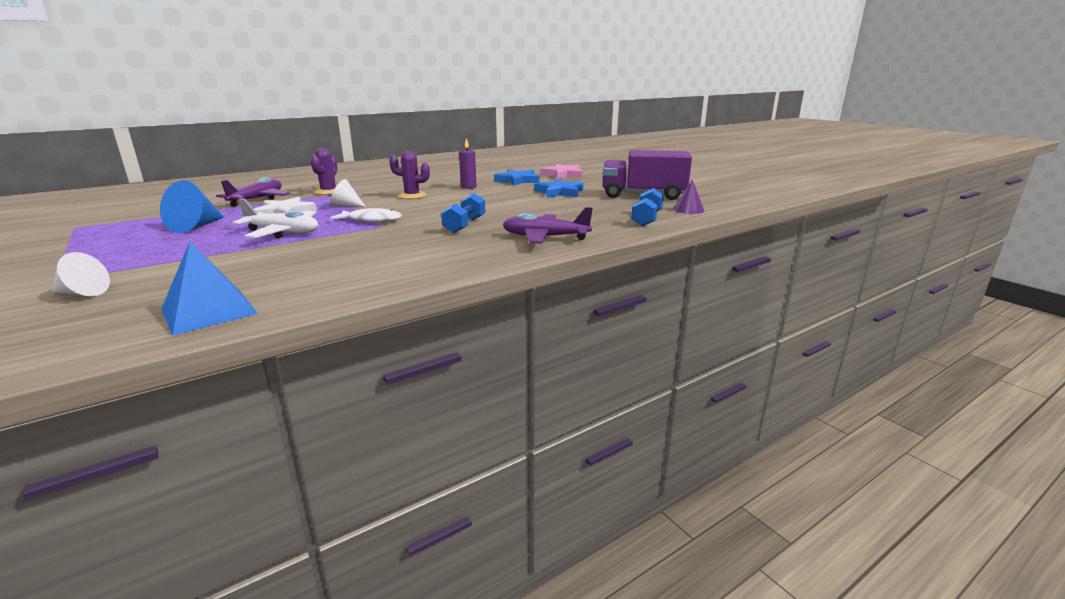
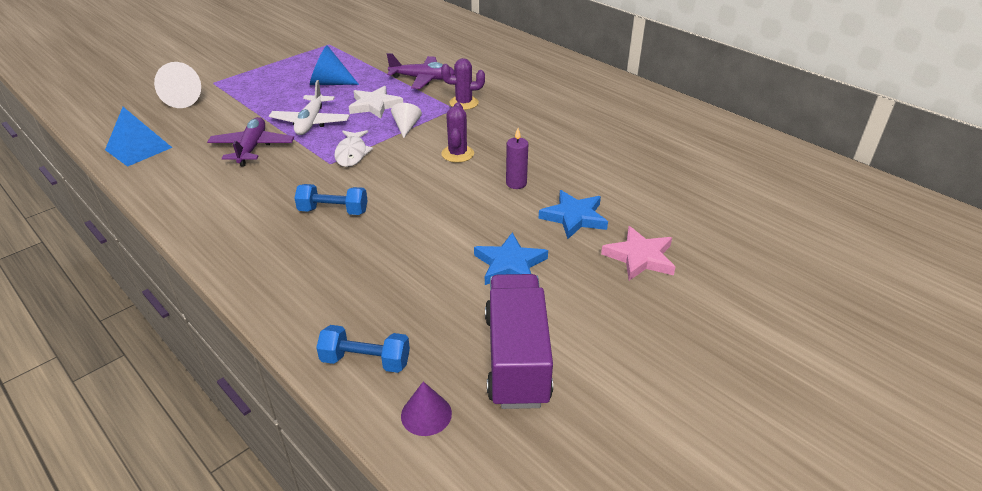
camera: 80 degrees right, 15 degrees up
(83, 293) = (185, 99): white cone -> white cone, size x1.53
(545, 237) = (284, 273): purple plane -> purple plane (252, 148)

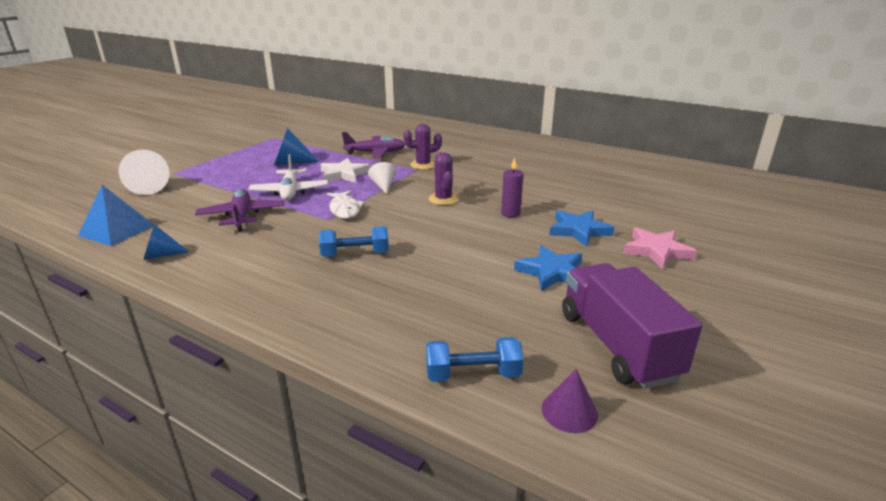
camera: 15 degrees left, 10 degrees down
(164, 184) = (161, 255): none -> blue cone

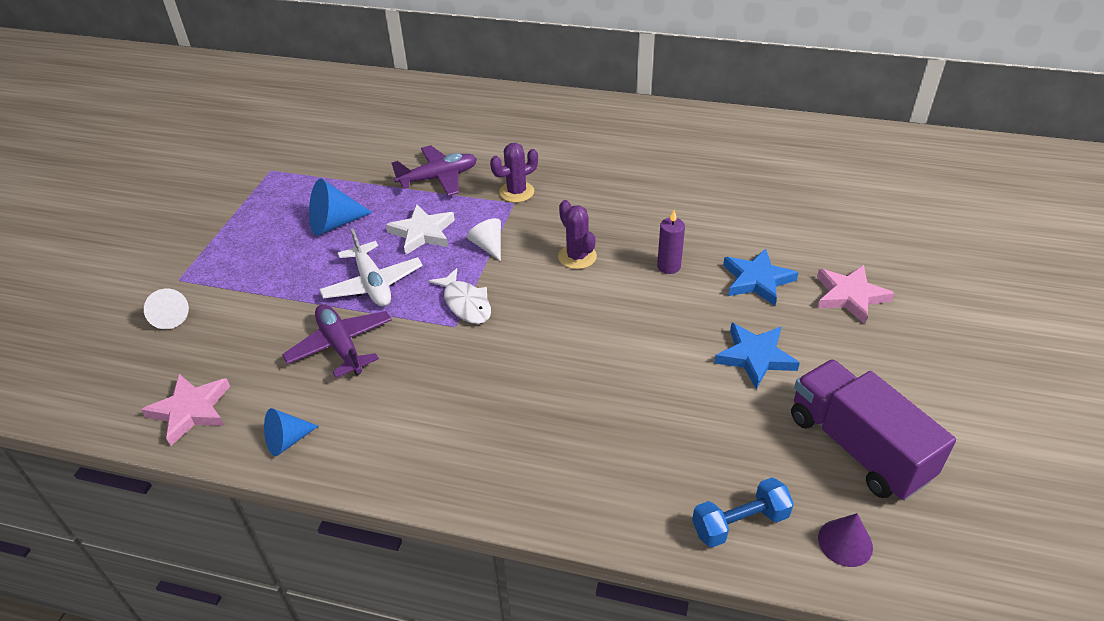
camera: 15 degrees left, 15 degrees up
(116, 230) = (191, 410): blue pyramid -> pink star
(150, 187) = (170, 317): white cone -> white cone, size x0.65
(355, 254) = (525, 381): blue dumbbell -> none

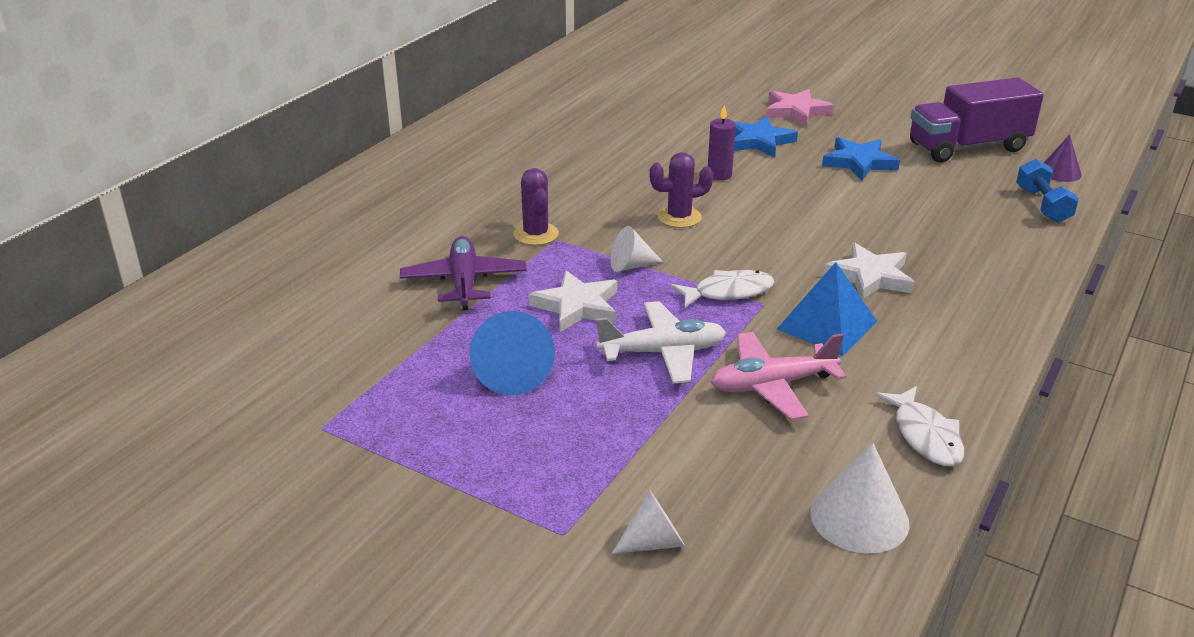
camera: 75 degrees left, 10 degrees down
(191, 410) = (859, 517): pink star -> white cone
(287, 441) = (924, 435): blue cone -> white fish
(341, 346) = (772, 385): purple plane -> pink plane
(432, 367) = (827, 325): none -> blue pyramid
(521, 387) = (870, 277): none -> white star

